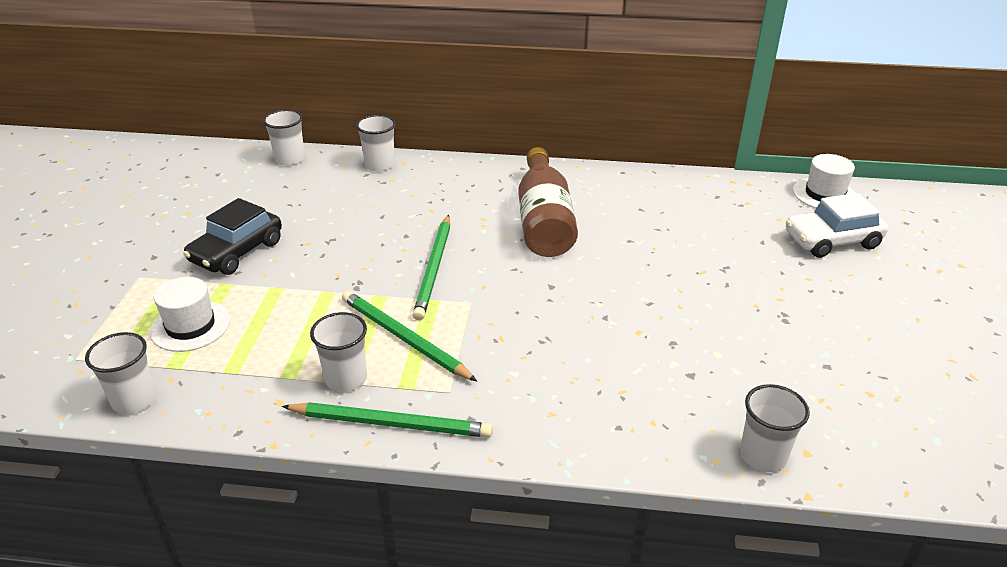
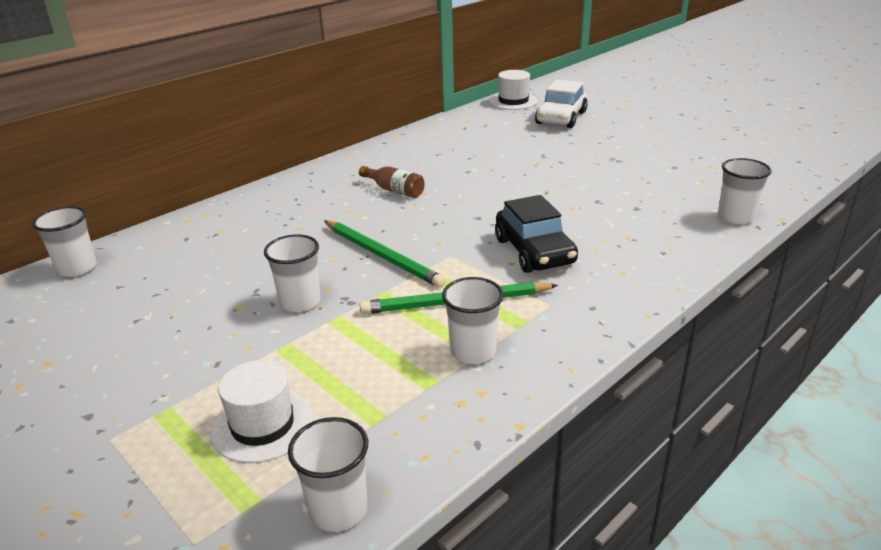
camera: 50 degrees left, 5 degrees down
(237, 252) = (181, 352): black car -> black car (534, 251)
(380, 165) = (185, 227): white cup -> white cup (300, 302)
(390, 423) = (558, 348): green pencil -> none
(544, 221) = (394, 190): brown bottle -> brown bottle, size x0.49

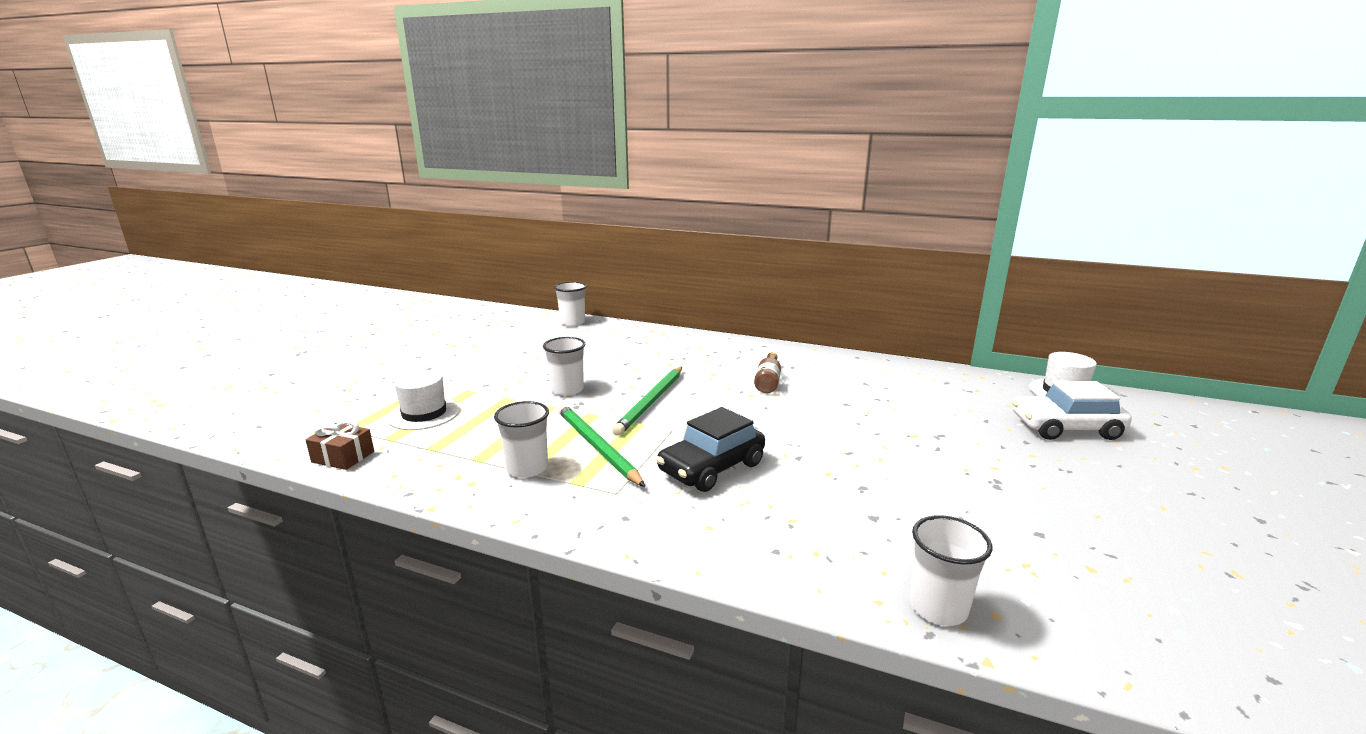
camera: 65 degrees right, 10 degrees down
(338, 509) = (343, 457): white cup -> brown gift

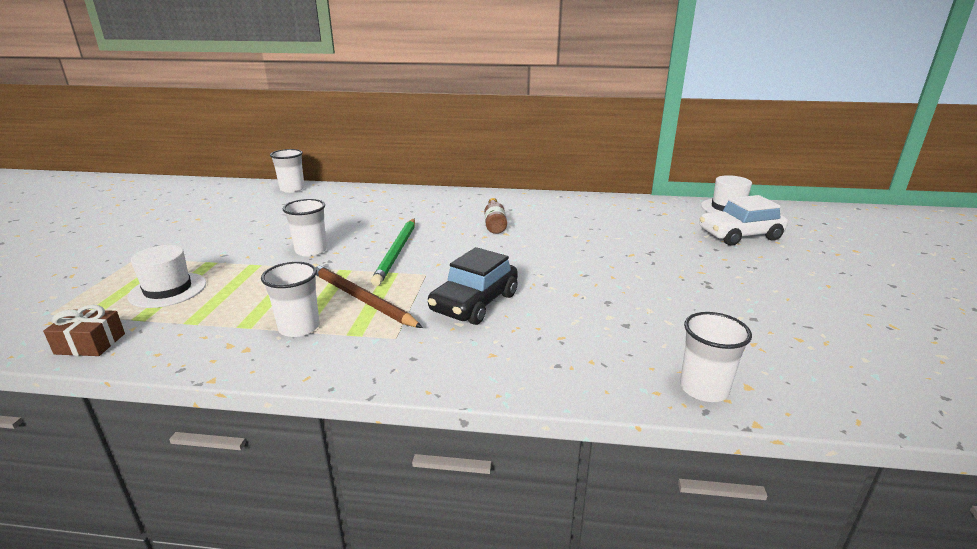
camera: 15 degrees left, 5 degrees up
(597, 447) = (361, 299): green pencil -> brown pencil

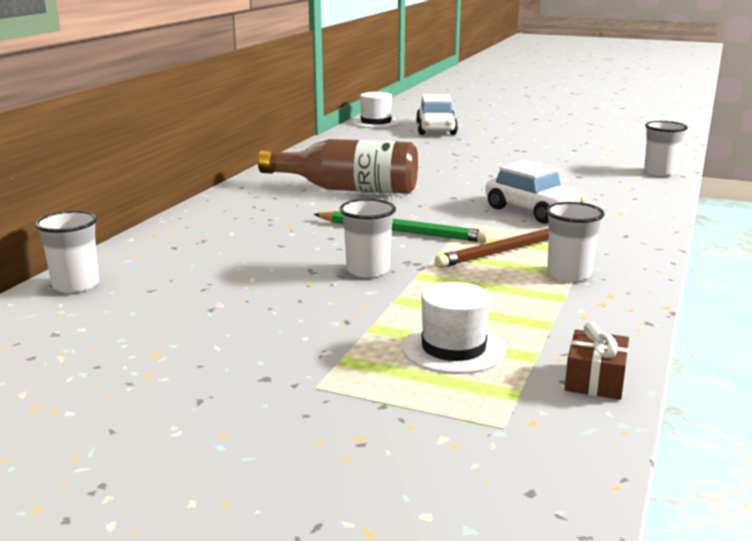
camera: 75 degrees left, 5 degrees down
(474, 303) = (533, 211): black car -> white car
(494, 224) = (348, 189): brown bottle -> brown bottle, size x2.06

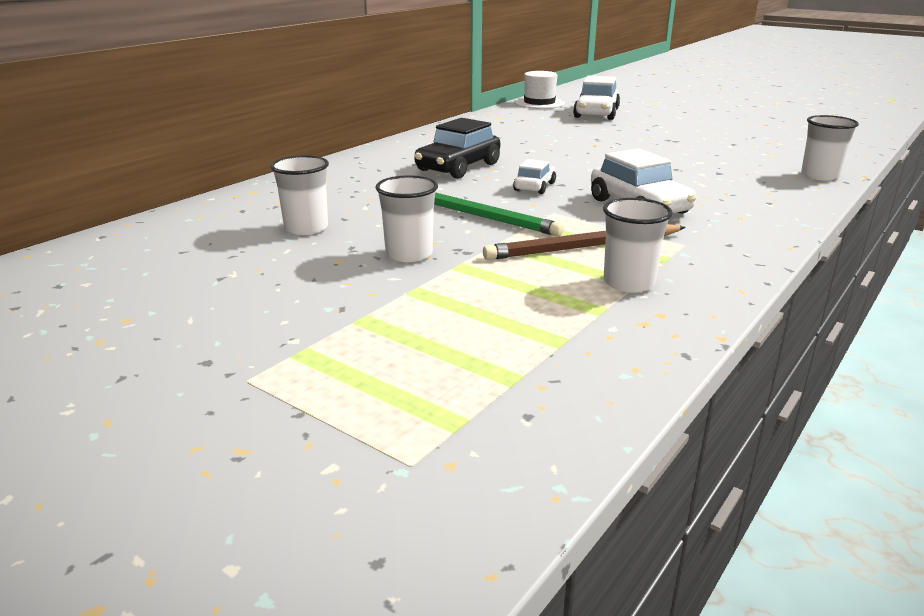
camera: 15 degrees right, 5 degrees up
(76, 285) = (121, 239): white cup -> white cup (306, 228)
(348, 189) = (458, 167): brown bottle -> black car
(431, 201) = (534, 187): none -> white car
(453, 348) = (430, 355): white hat -> none
(595, 380) = (567, 420): brown gift -> none

